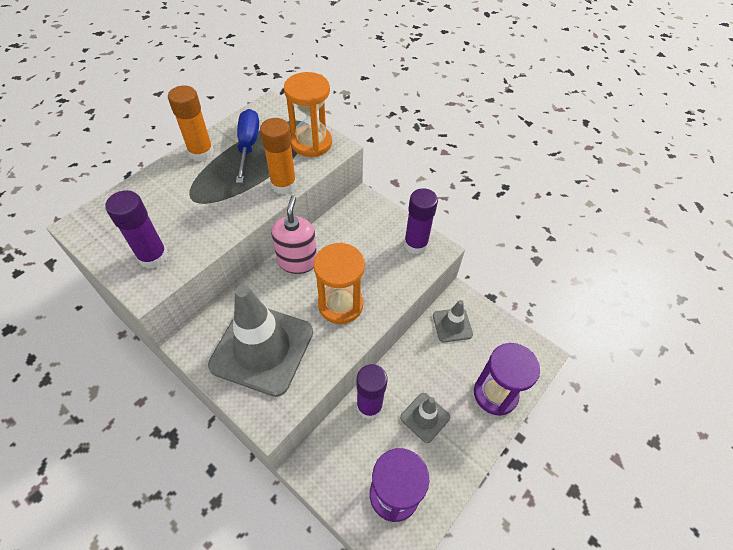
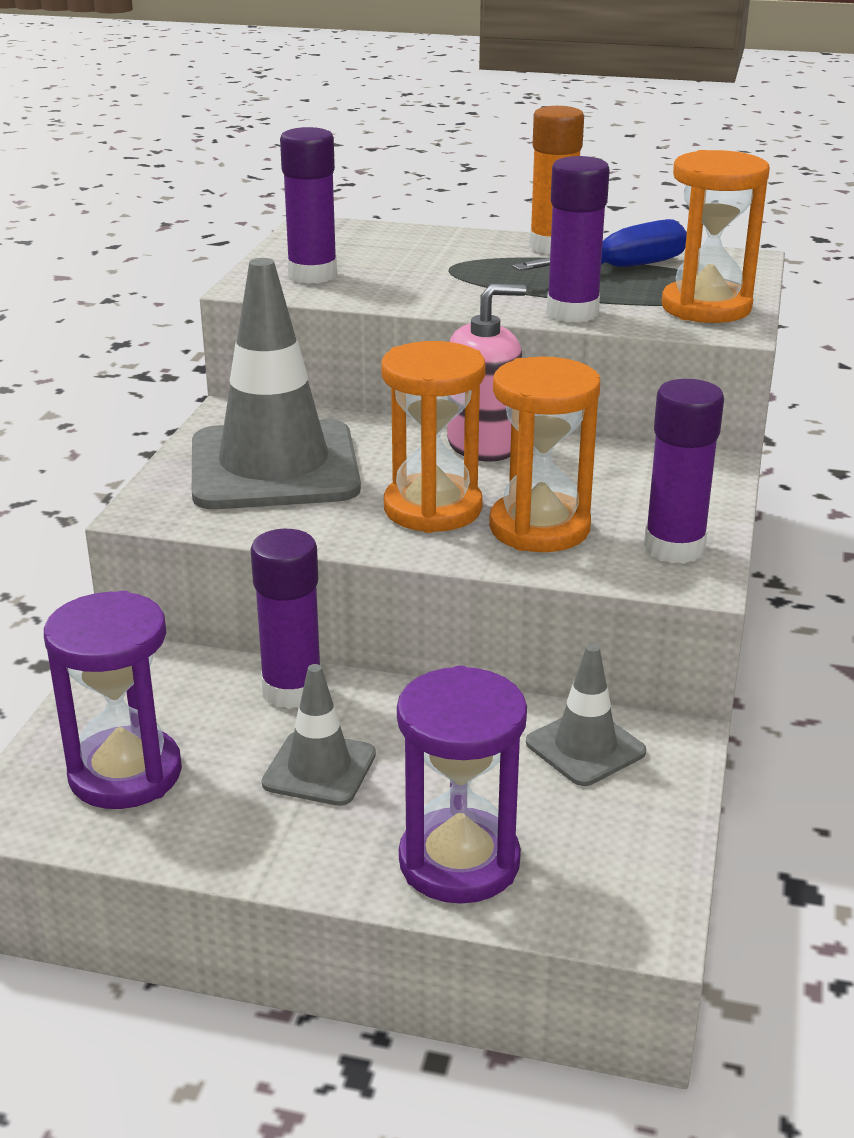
camera: 65 degrees right, 25 degrees down
(283, 185) = (572, 313): orange glue stick -> purple glue stick
(377, 277) = (539, 528): none -> orange hourglass

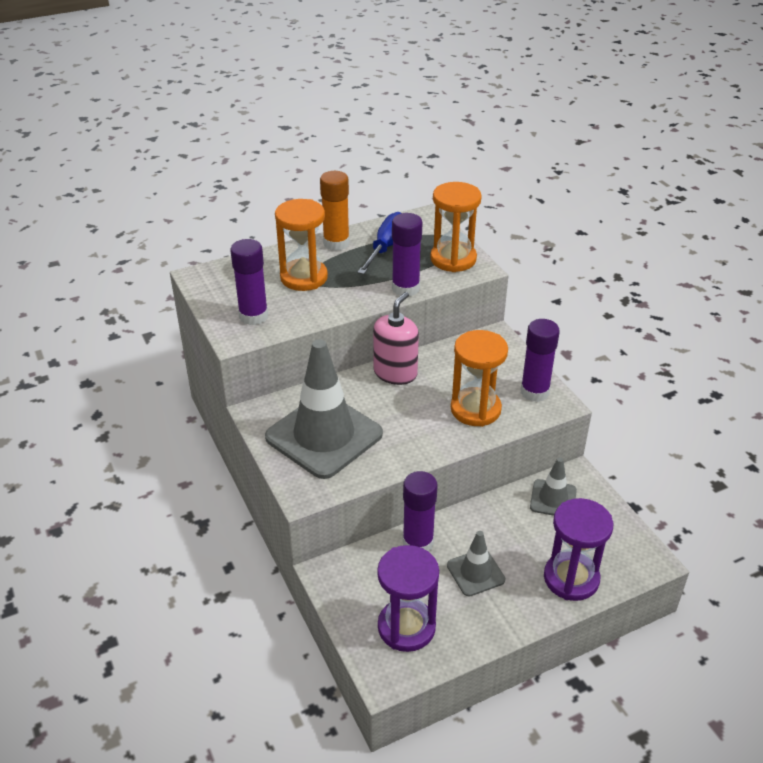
camera: 40 degrees left, 10 degrees up
(433, 509) = (422, 422): orange hourglass -> orange hourglass (304, 277)

